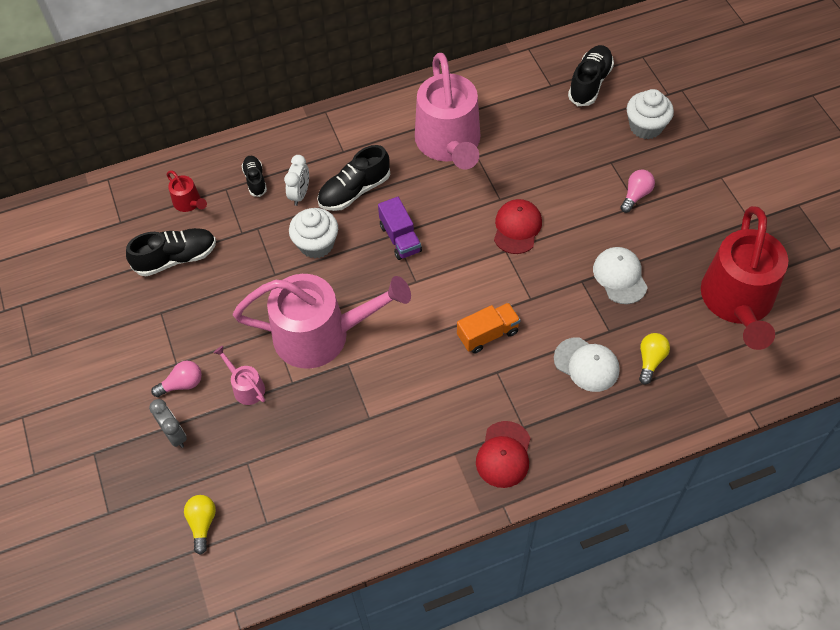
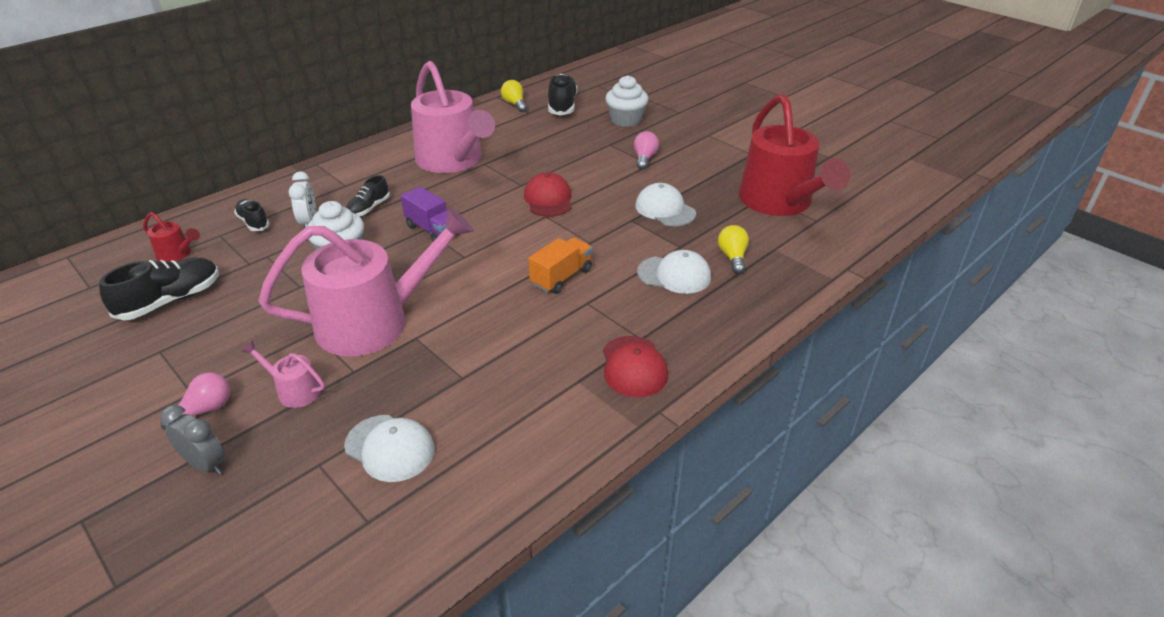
camera: 25 degrees left, 20 degrees down
(202, 523) = (272, 552): yellow light bulb -> yellow light bulb (515, 104)
(298, 466) = (390, 448): none -> white cap
(354, 191) = (369, 208): black shoe -> black shoe, size x0.61

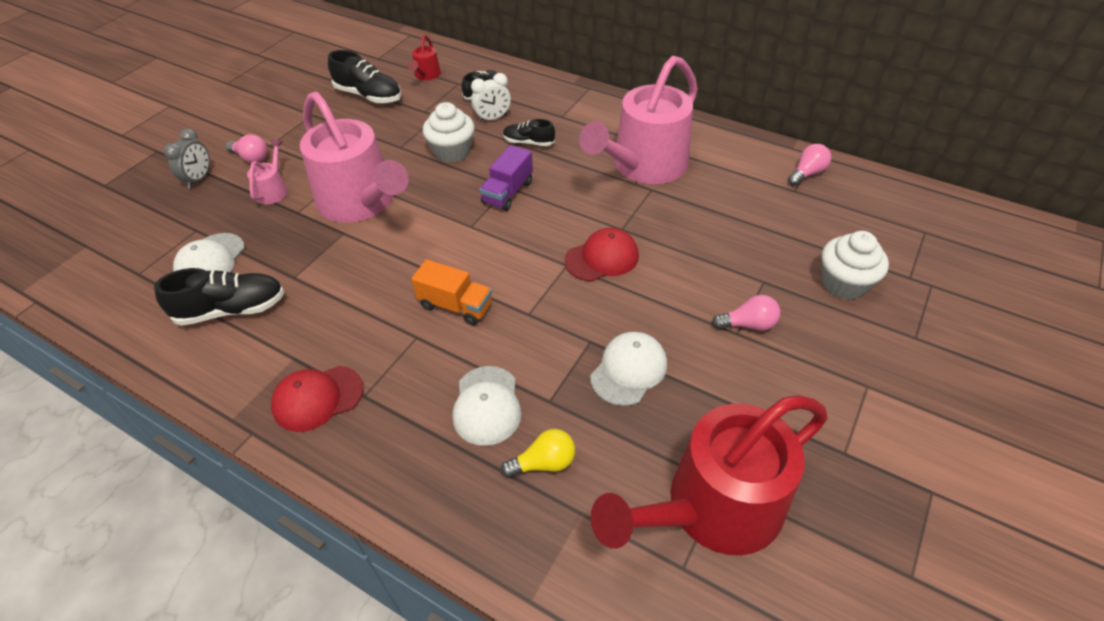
camera: 75 degrees right, 10 degrees up
(515, 104) = (807, 173): yellow light bulb -> pink light bulb
(562, 106) = (835, 214): black shoe -> black shoe (231, 310)

